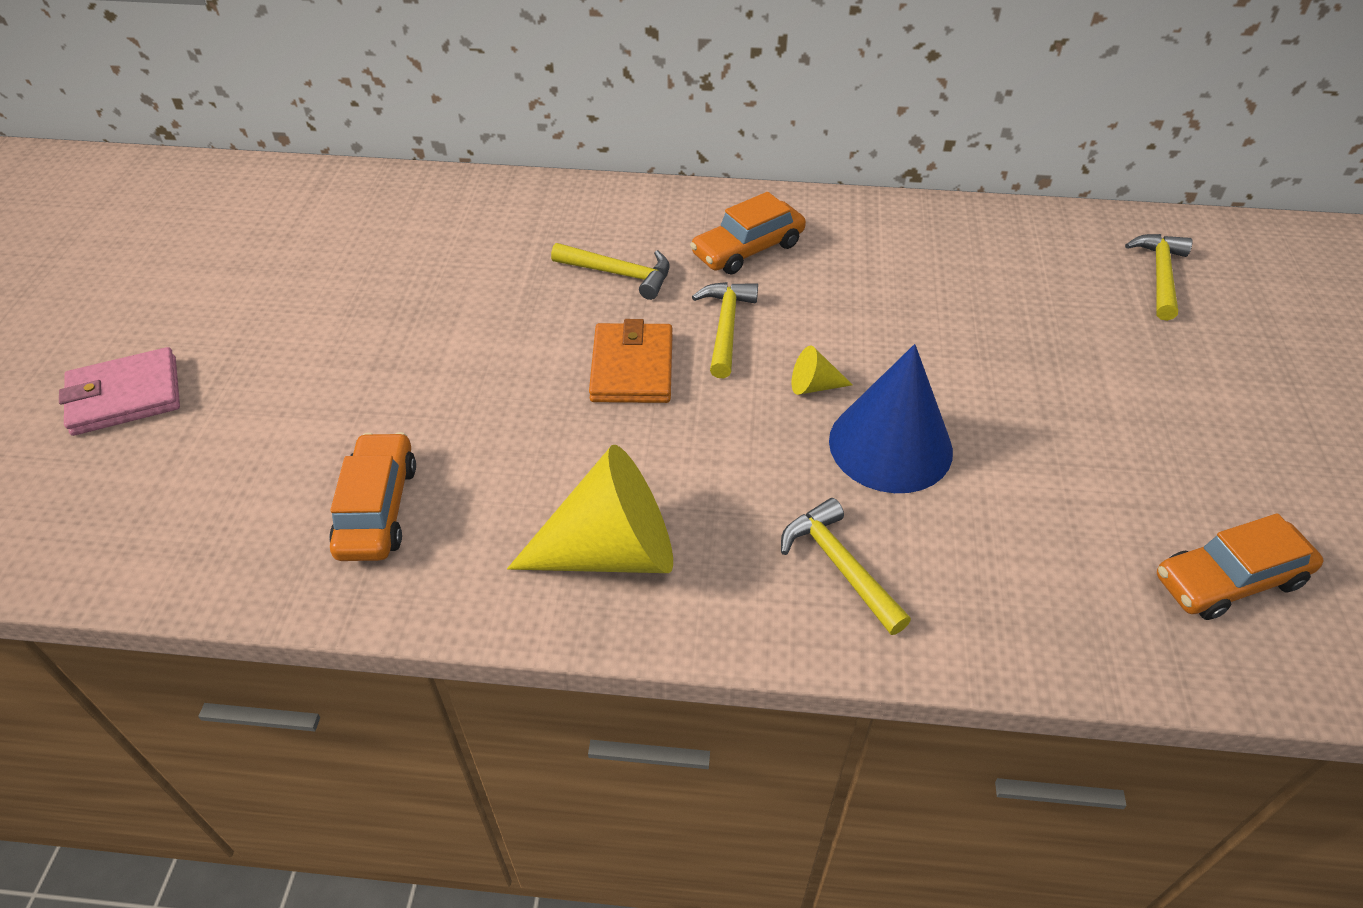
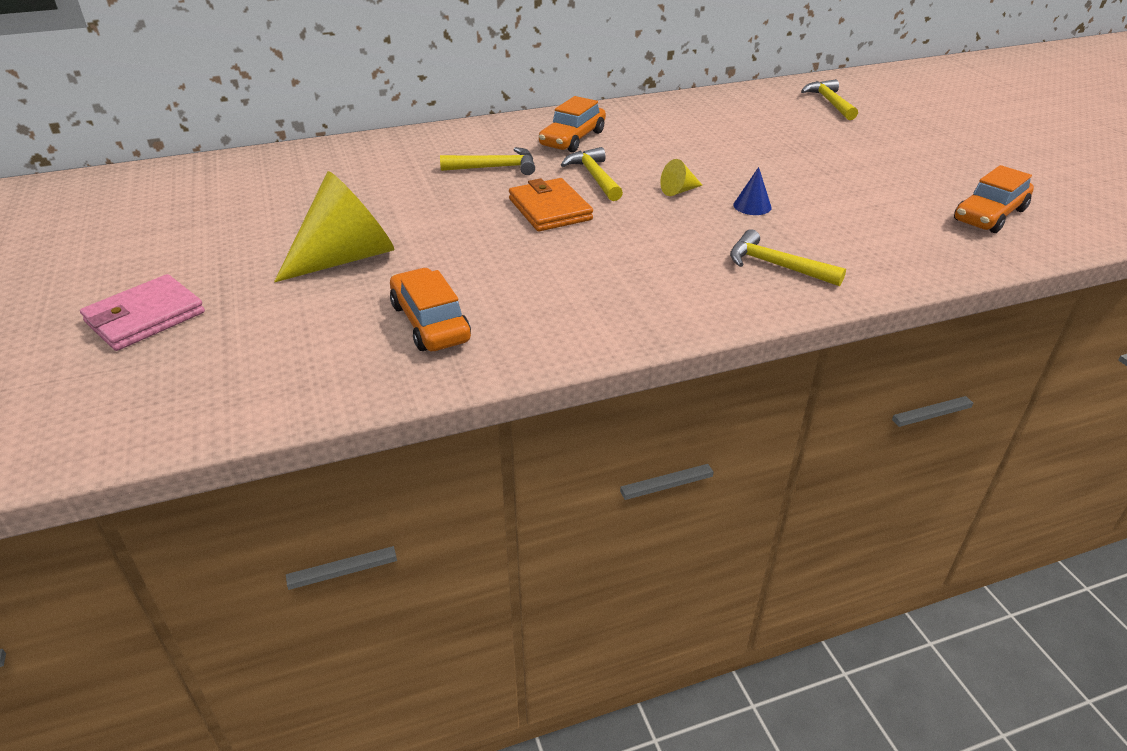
camera: 25 degrees left, 10 degrees down
(611, 551) = (624, 298): yellow cone -> yellow cone (346, 257)
(890, 445) = (752, 206): blue cone -> blue cone, size x0.43

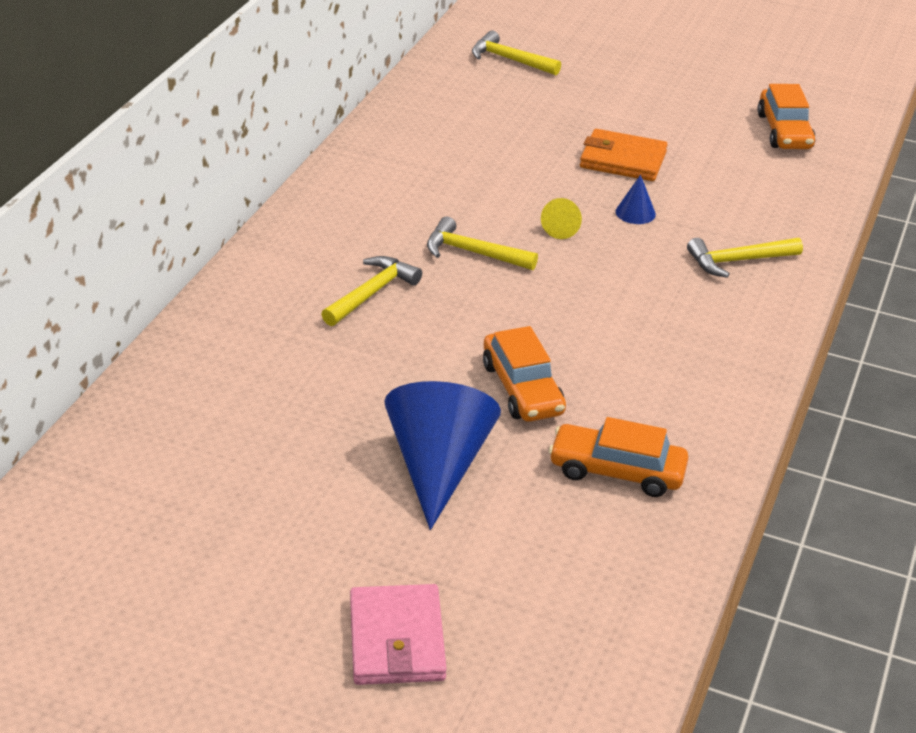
camera: 50 degrees left, 0 degrees up
(346, 257) = (438, 465): yellow cone -> blue cone
(550, 209) = (502, 309): orange wallet -> orange wallet (623, 160)
(572, 139) = (376, 219): orange car -> orange car (522, 388)

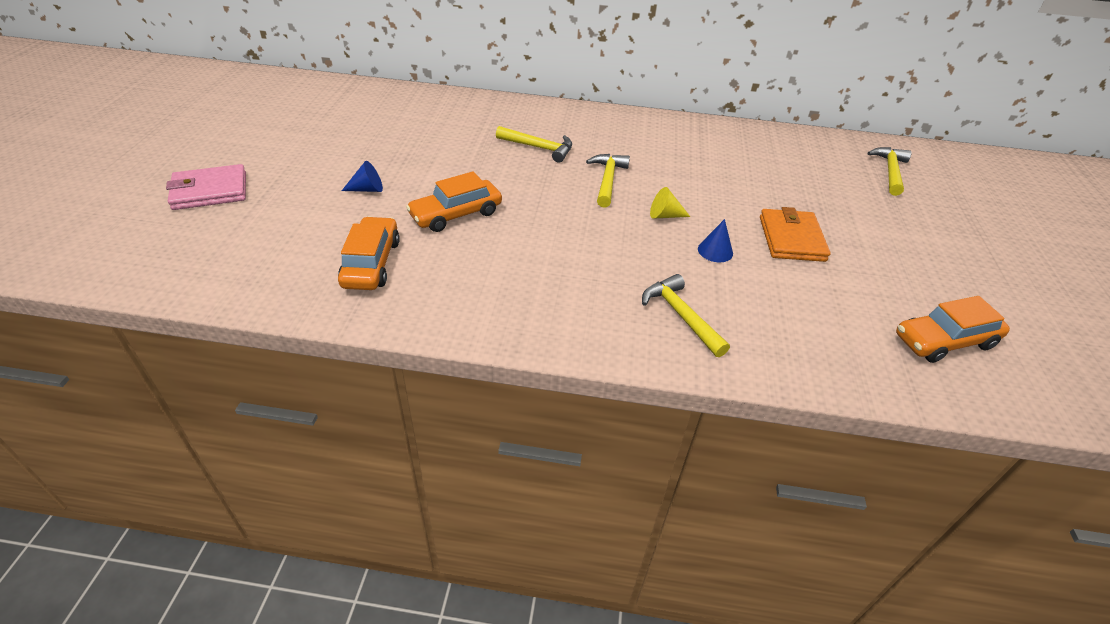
camera: 75 degrees right, 5 degrees up
(438, 465) = (367, 189): blue cone -> blue cone, size x0.43

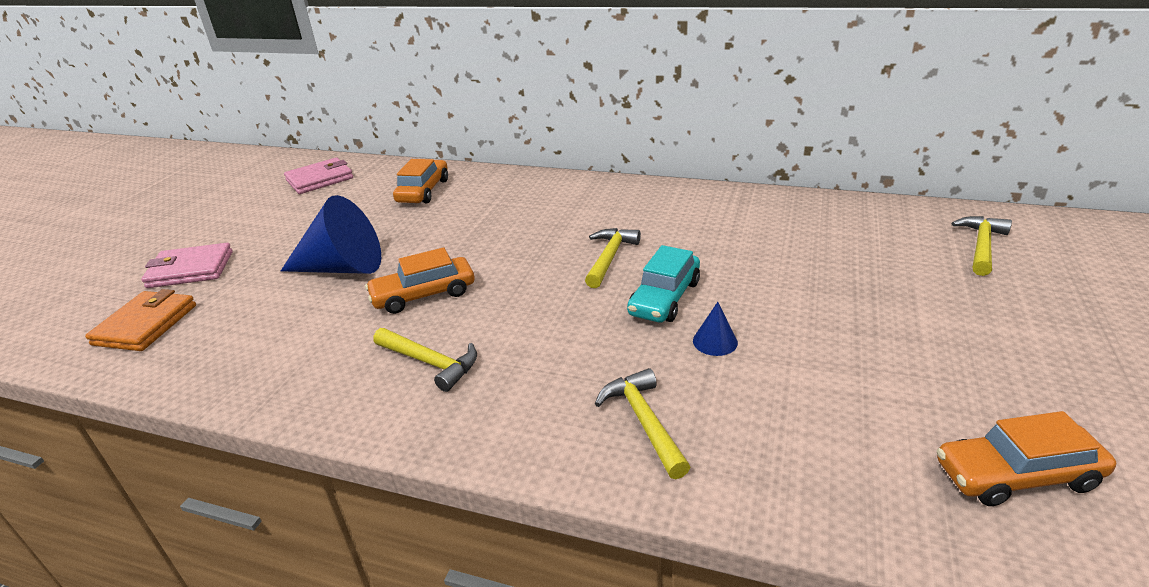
camera: 15 degrees right, 10 degrees down
(300, 99) = (320, 179): none -> pink wallet
(367, 189) = (343, 268): blue cone -> blue cone, size x2.32
(371, 263) = (310, 347): orange car -> orange car (423, 191)
(539, 148) = (544, 223): yellow hammer -> yellow hammer (430, 363)
(664, 215) = (664, 298): yellow cone -> turquoise car
(791, 239) = (821, 328): orange wallet -> orange wallet (146, 325)

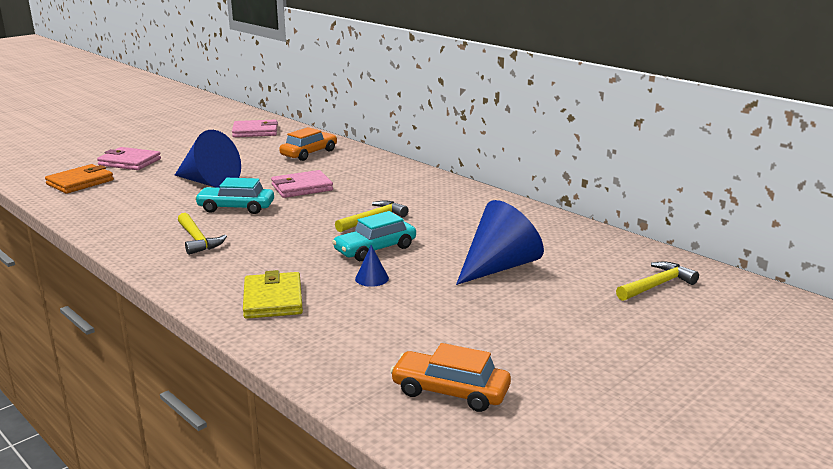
camera: 25 degrees right, 10 degrees down
(423, 295) = (236, 208): orange car -> turquoise car
(472, 240) = (302, 187): none -> pink wallet
(643, 421) = (273, 299): yellow hammer -> yellow wallet
(819, 275) = (499, 267): none -> blue cone

